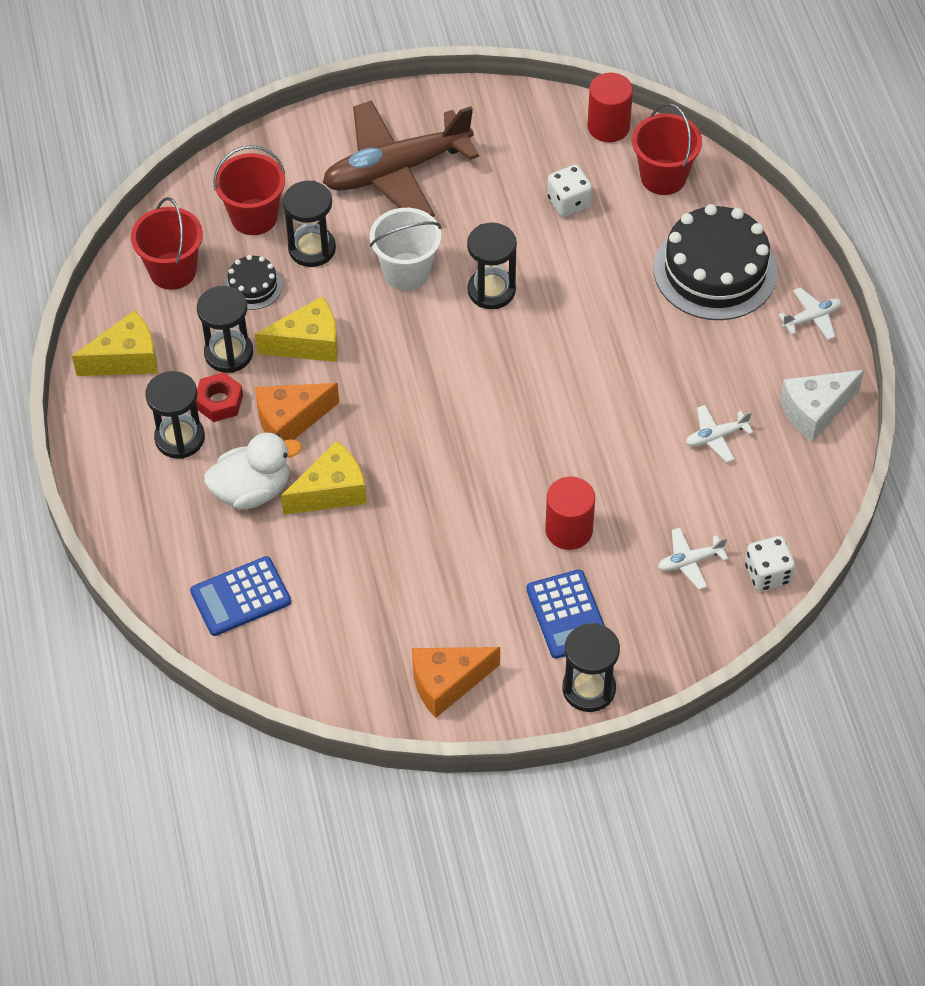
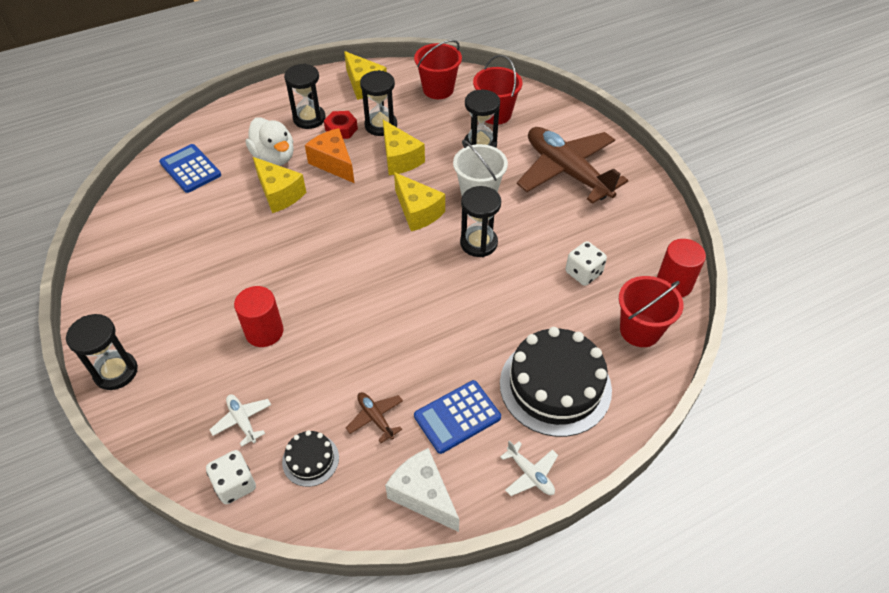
camera: 75 degrees right, 5 degrees down
(253, 286) = (438, 125): black cake -> black cake (310, 460)
(417, 342) = (417, 212): none -> yellow cheese
(447, 683) = (122, 285): orange cheese -> none
(567, 615) = (184, 345): blue calculator -> blue calculator (457, 417)
(716, 437) = (375, 418): white plane -> brown plane

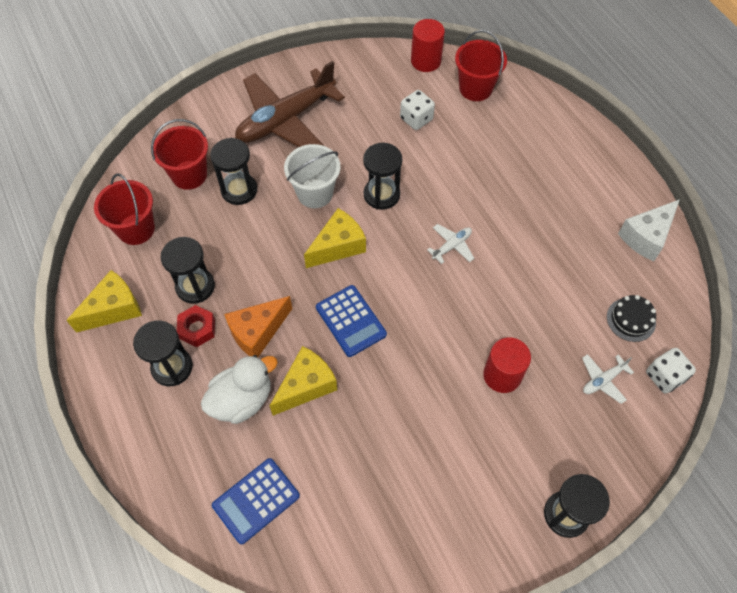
camera: 90 degrees left, 10 degrees up
(375, 418) = (584, 273): brown plane -> none
(399, 159) = (255, 265): yellow cheese -> none
(457, 417) = (573, 214): blue calculator -> blue calculator (350, 321)
(530, 474) = (615, 168): white plane -> white plane (451, 246)
(555, 386) = (535, 147): black cake -> none

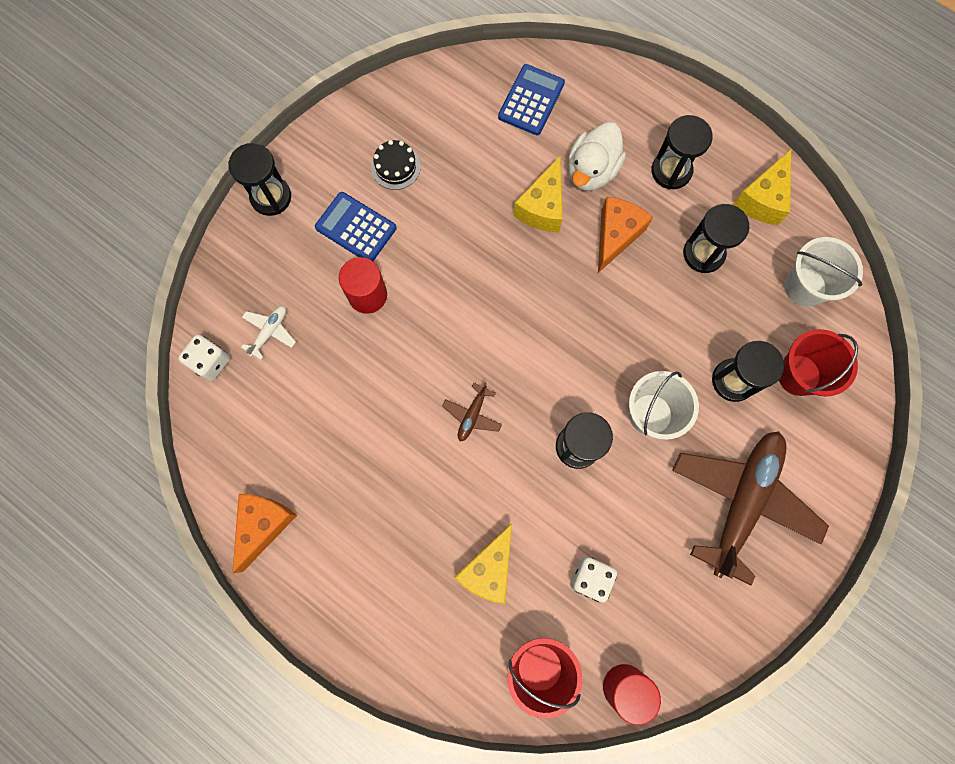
camera: 155 degrees right, 15 degrees up
(136, 229) = (805, 287): red bucket -> white bucket
(197, 329) = (673, 214): red nut -> none
(338, 246) = (590, 361): yellow cheese -> yellow cheese (488, 568)
(350, 321) = (535, 285): blue calculator -> blue calculator (356, 228)
(451, 246) = (472, 415): white plane -> brown plane
(631, 319) = (257, 411): black cake -> black cake (395, 167)
(646, 237) = (264, 525): white cheese -> orange cheese

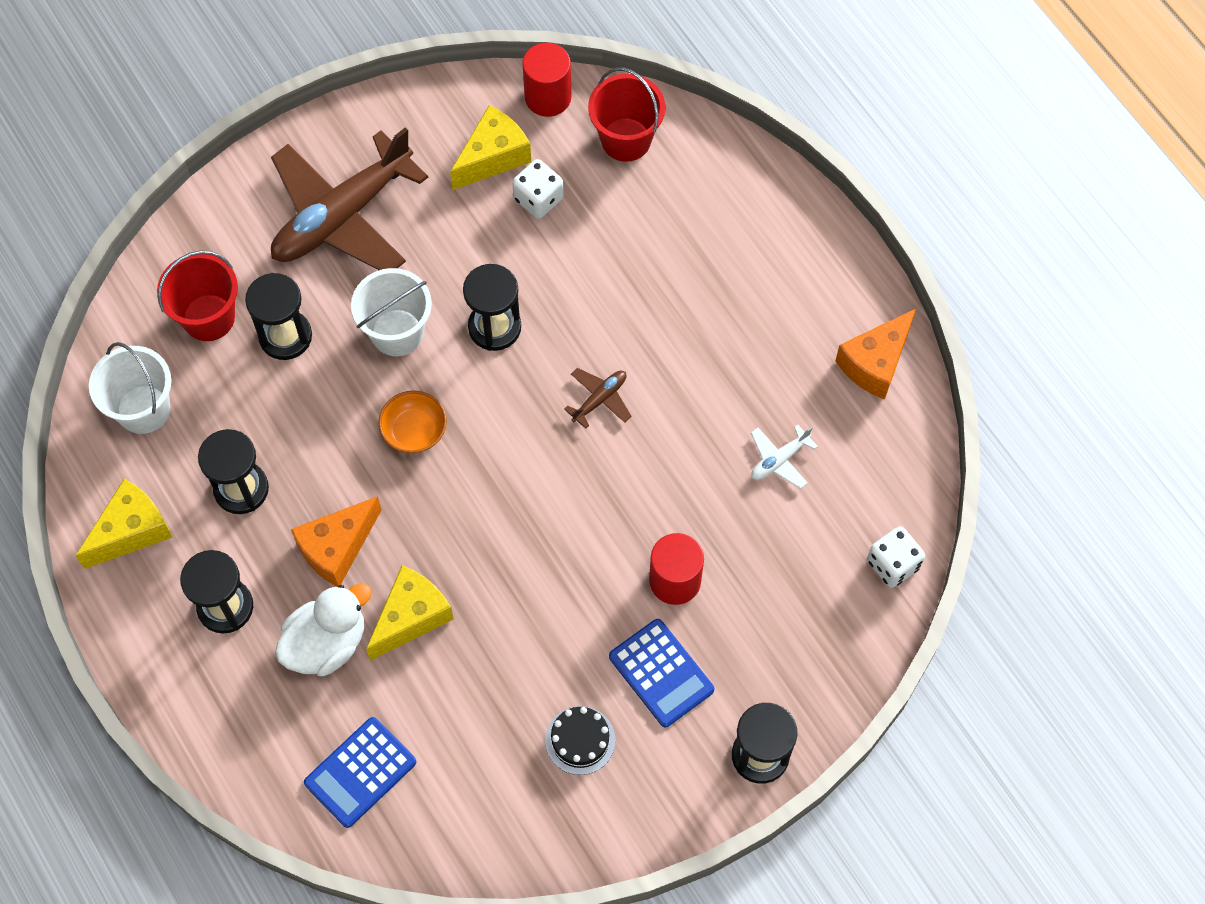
camera: 160 degrees left, 10 degrees down
(269, 332) = (810, 576): white plane -> white plane (779, 460)
(488, 568) = (642, 242): yellow cheese -> yellow cheese (493, 157)
(601, 340) = (414, 431): none -> orange bowl

